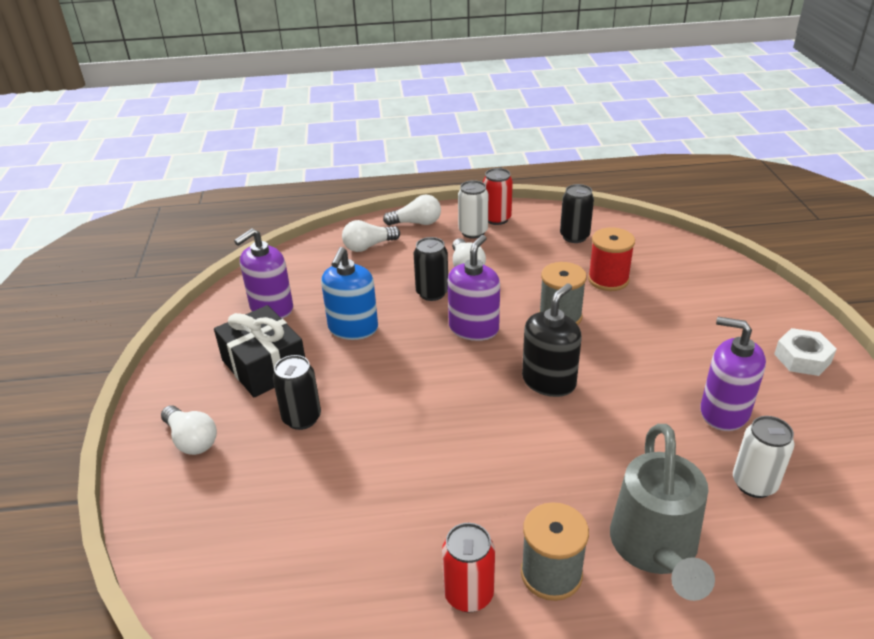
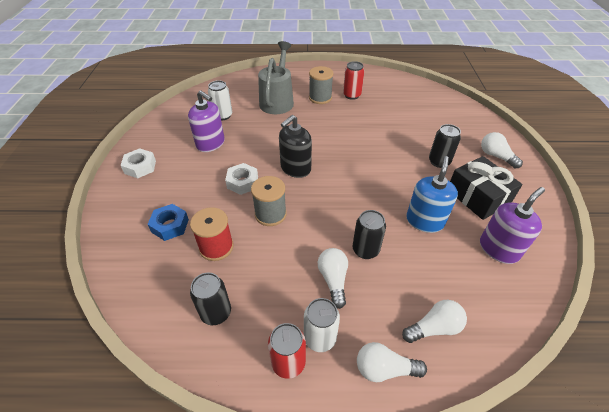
camera: 175 degrees left, 10 degrees up
(473, 328) = (335, 211): purple soap dispenser -> none
(622, 351) = (242, 182): none -> white nut
(680, 293) = (170, 225): none -> blue nut

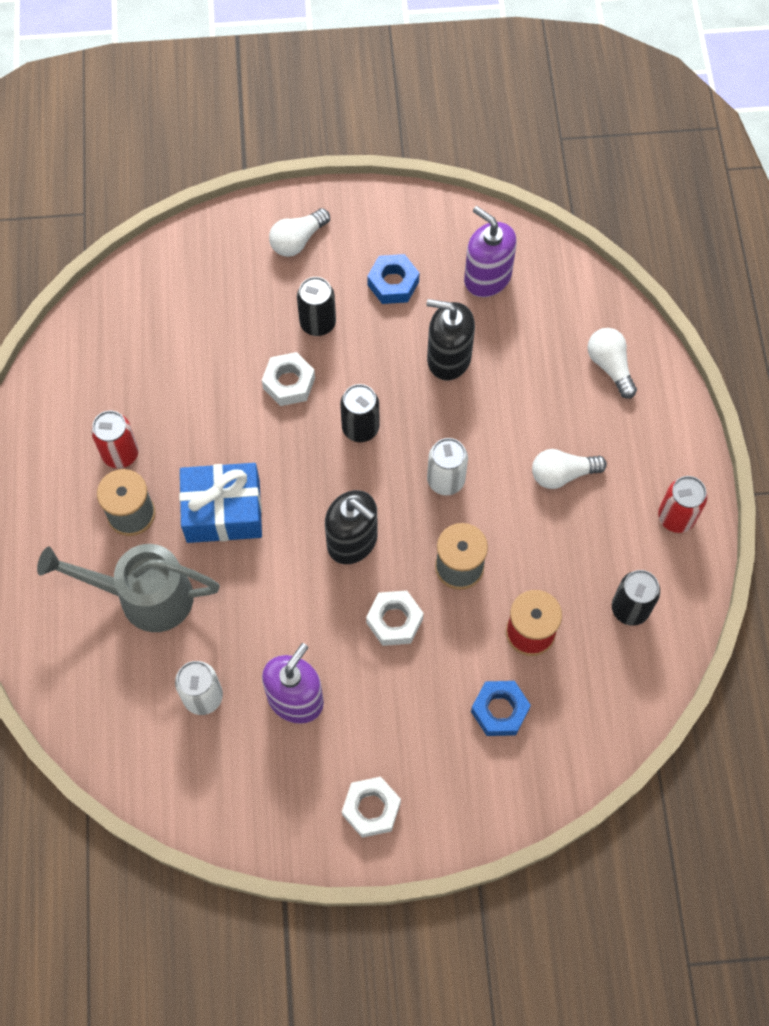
camera: 95 degrees left, 20 degrees up
(319, 124) = (223, 511): none -> blue gift
(320, 338) = (642, 486): white can -> white can (446, 480)
(365, 250) = (509, 435): black can -> black can (360, 428)
(384, 369) = (665, 420): white light bulb -> none
(396, 149) = (289, 383): none -> white nut
(424, 221) = (448, 358): blue soap dispenser -> black soap dispenser
(477, 197) = (393, 283): black gift -> blue nut

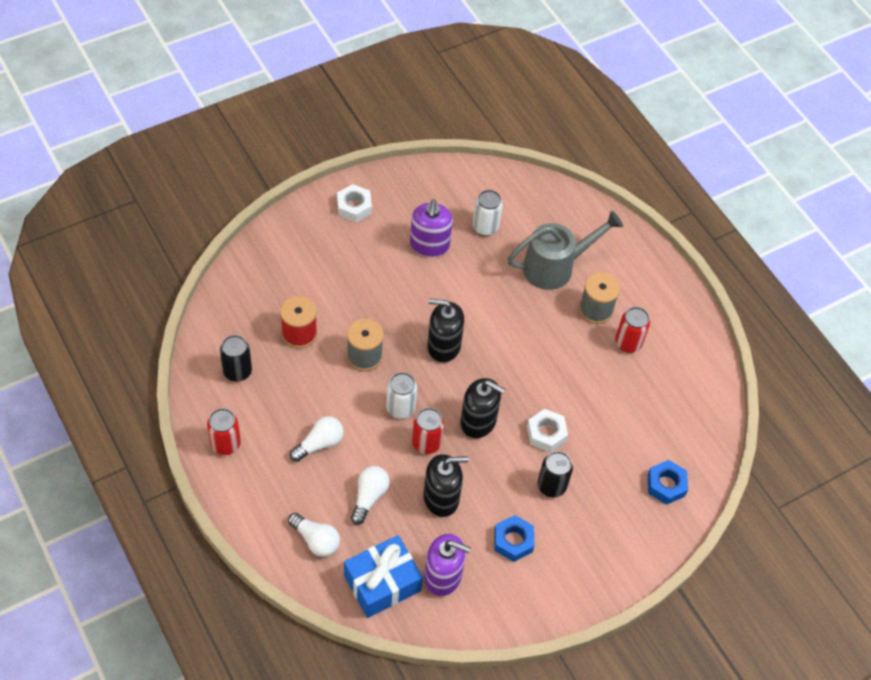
camera: 150 degrees right, 10 degrees down
(223, 511) = (538, 333): blue gift -> blue gift (382, 583)
(298, 240) = (605, 547): white light bulb -> white light bulb (369, 497)
(360, 428) = (478, 421): black can -> black soap dispenser
(394, 621) = (391, 309): white nut -> none
(435, 426) = (426, 443): none -> red can
(499, 710) = (300, 282): blue nut -> blue nut (666, 485)

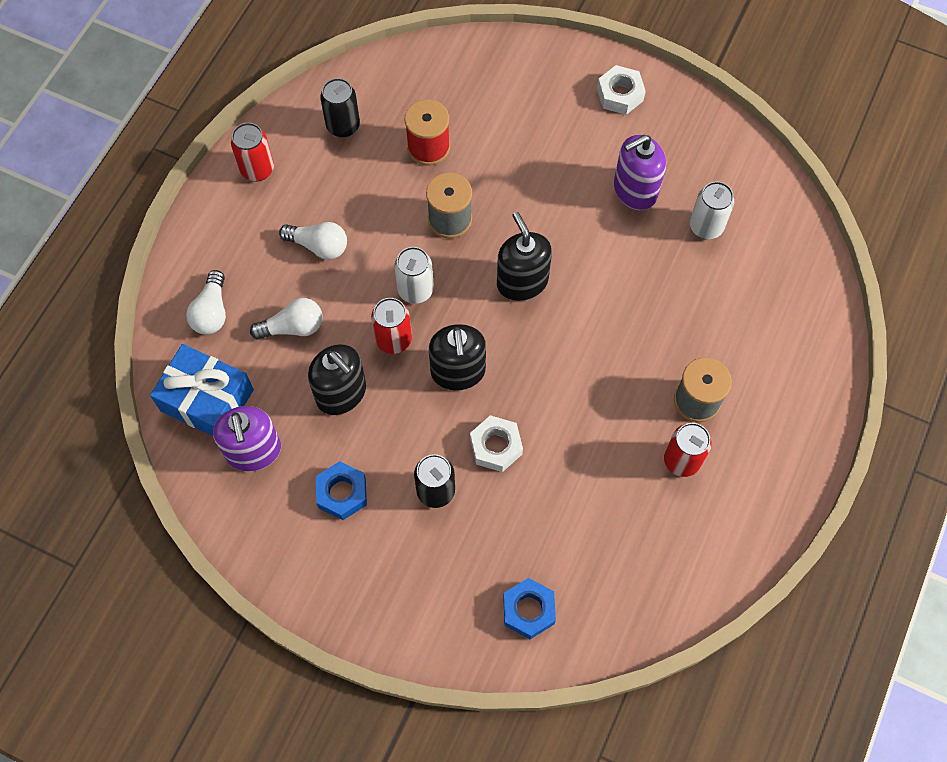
camera: 60 degrees right, 10 degrees up
(555, 267) = (717, 326): grey watering can -> none

